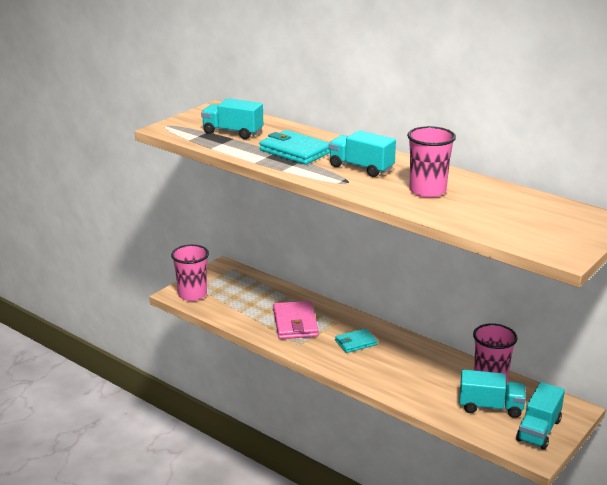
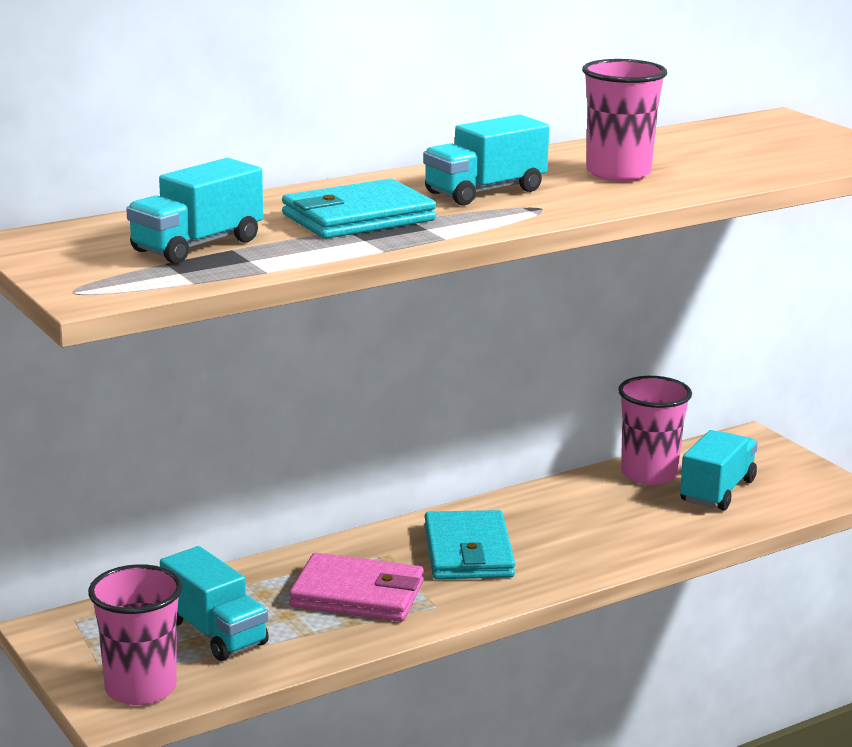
camera: 70 degrees left, 5 degrees down
(355, 342) = (468, 552): turquoise wallet -> turquoise wallet, size x1.61
(538, 430) = (789, 474): turquoise truck -> turquoise truck (214, 633)

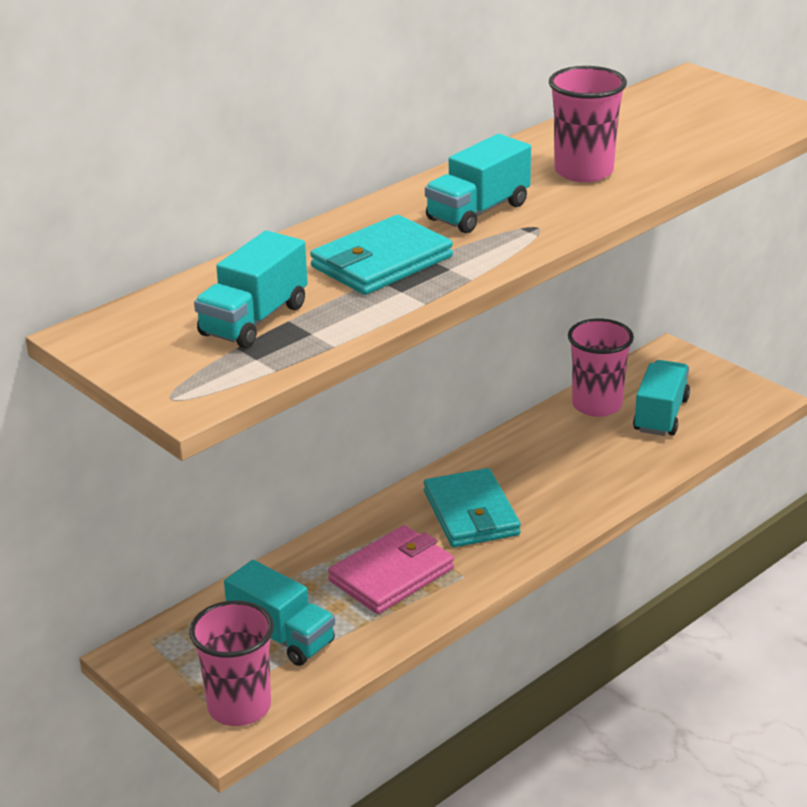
camera: 10 degrees left, 10 degrees up
(357, 595) = (392, 575): pink wallet -> pink wallet turned 45 degrees counterclockwise

